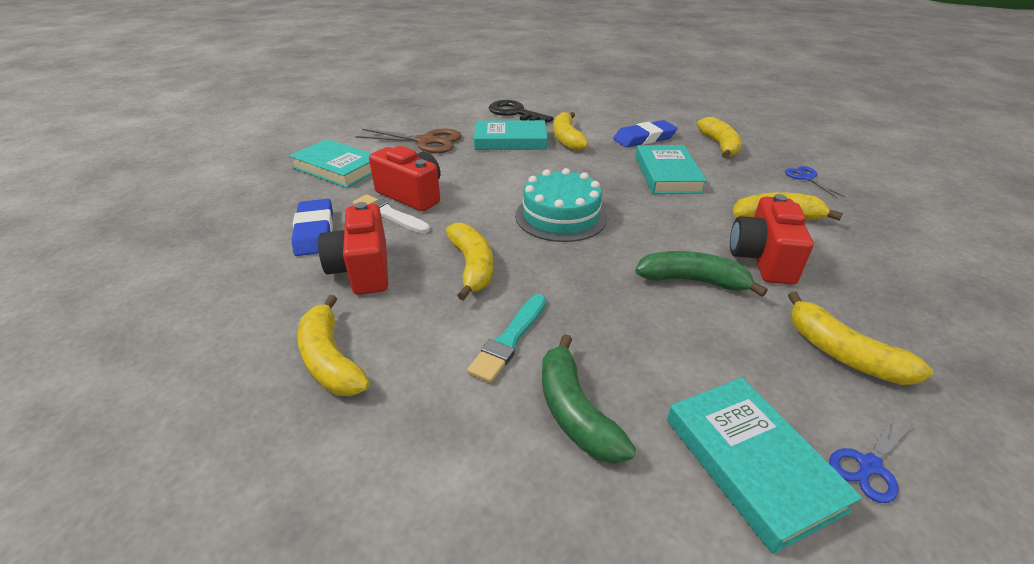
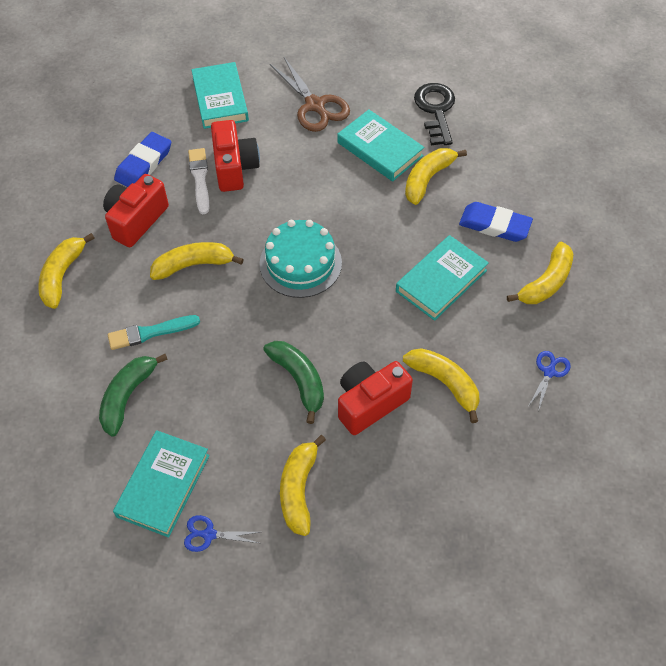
camera: 45 degrees right, 20 degrees up
(472, 267) = (193, 265): yellow banana -> yellow banana turned 135 degrees counterclockwise

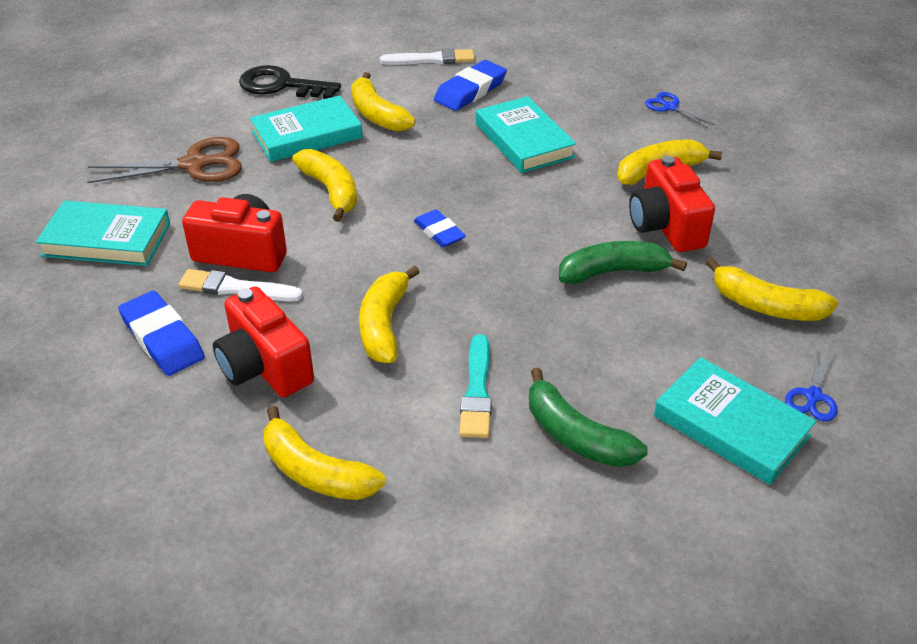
camera: 70 degrees left, 15 degrees down
(300, 263) = (439, 232): turquoise cake -> blue eraser
(528, 185) = (431, 59): none -> white brush
(546, 282) = (561, 81): yellow banana -> yellow banana (331, 191)

